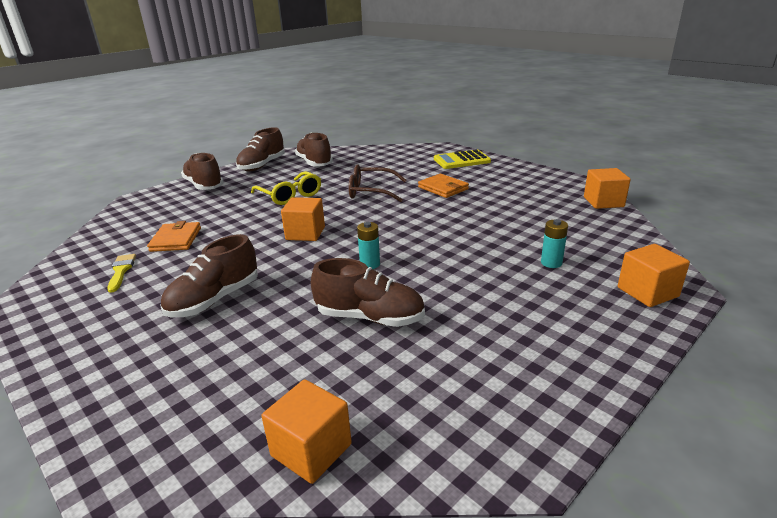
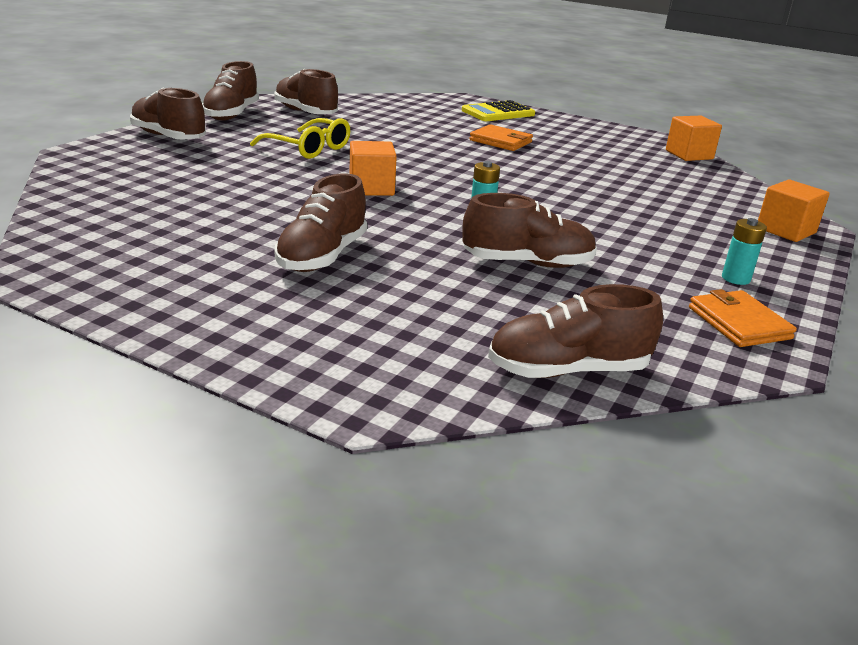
camera: 20 degrees left, 0 degrees up
(121, 271) = (155, 233): yellow brush -> none
(176, 239) = (197, 198): orange wallet -> orange wallet (739, 323)
(311, 450) = (568, 370): orange cube -> brown shoe
(371, 191) = (414, 144): brown glasses -> none
(551, 263) = (677, 209): turquoise battery -> turquoise battery (735, 278)

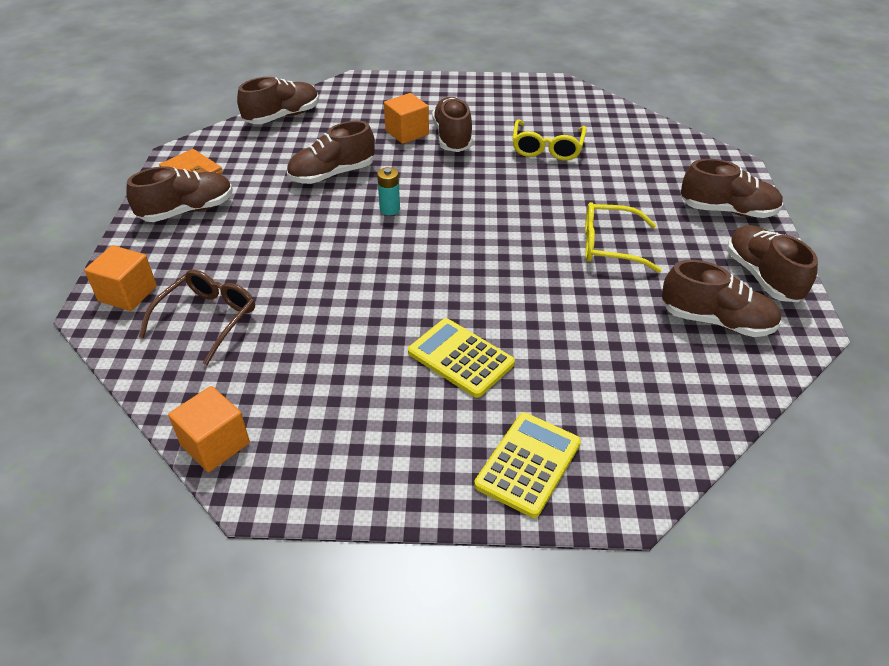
camera: 155 degrees right, 15 degrees up
(226, 213) = (547, 148): none -> yellow glasses
(371, 188) = (496, 210): orange cube -> orange cube (407, 133)
(500, 141) = (460, 358): orange wallet -> yellow calculator
(699, 199) = (207, 319): none -> brown glasses
(735, 278) = (187, 211): turquoise battery -> brown shoe

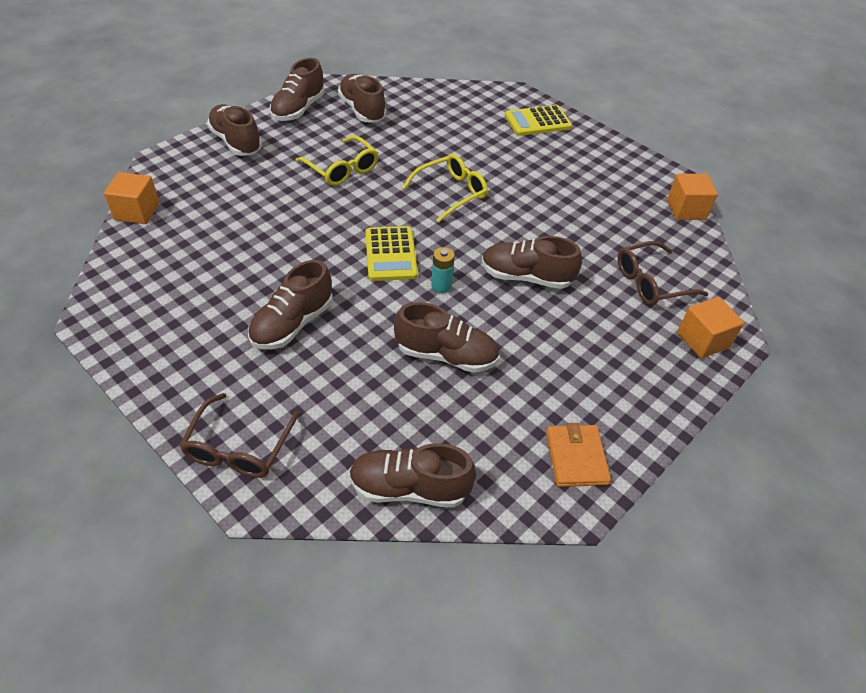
camera: 140 degrees left, 5 degrees up
(187, 211) = (611, 401): brown shoe -> brown shoe (526, 277)
(392, 88) = (239, 447): none -> brown glasses
(407, 133) = (321, 360): orange cube -> orange cube (137, 212)
(460, 358) = (515, 171): yellow calculator -> yellow calculator (390, 254)
(547, 148) = (243, 258): yellow glasses -> yellow glasses (451, 193)

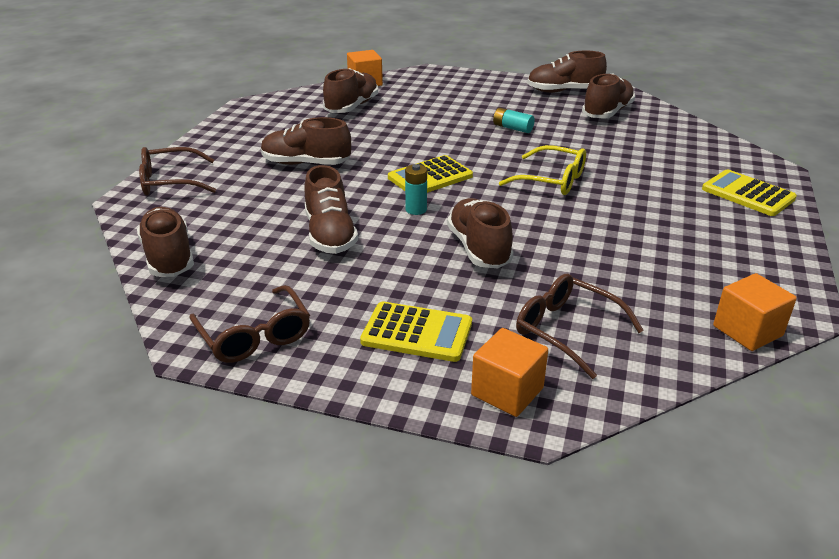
camera: 65 degrees right, 15 degrees down
(236, 142) = (485, 85): brown shoe -> brown shoe (352, 107)
(342, 169) = (512, 128): yellow glasses -> turquoise battery
(576, 457) = (254, 335): orange wallet -> brown glasses
(619, 357) = (417, 333): none -> yellow calculator

